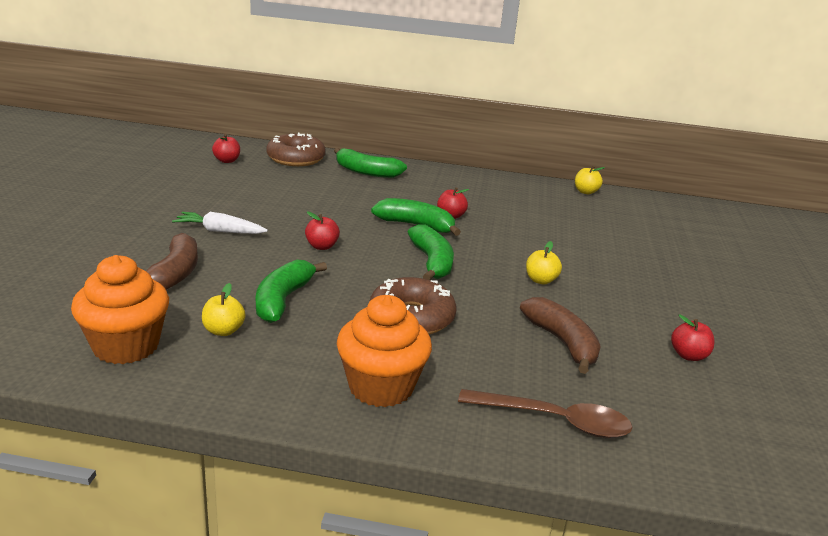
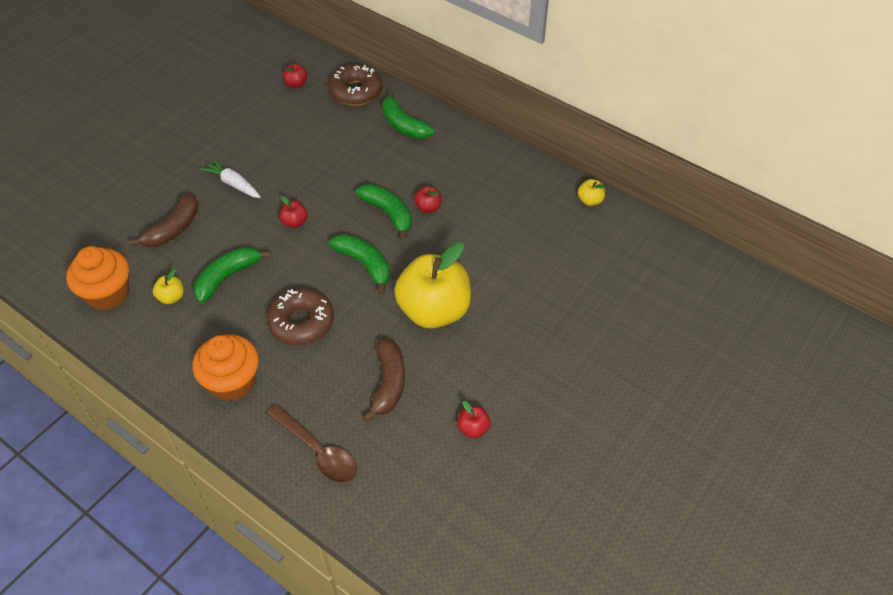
camera: 30 degrees right, 25 degrees up
(432, 262) = (364, 264): green banana -> green banana turned 60 degrees counterclockwise
(540, 280) = (434, 311): yellow apple -> yellow apple, size x2.49

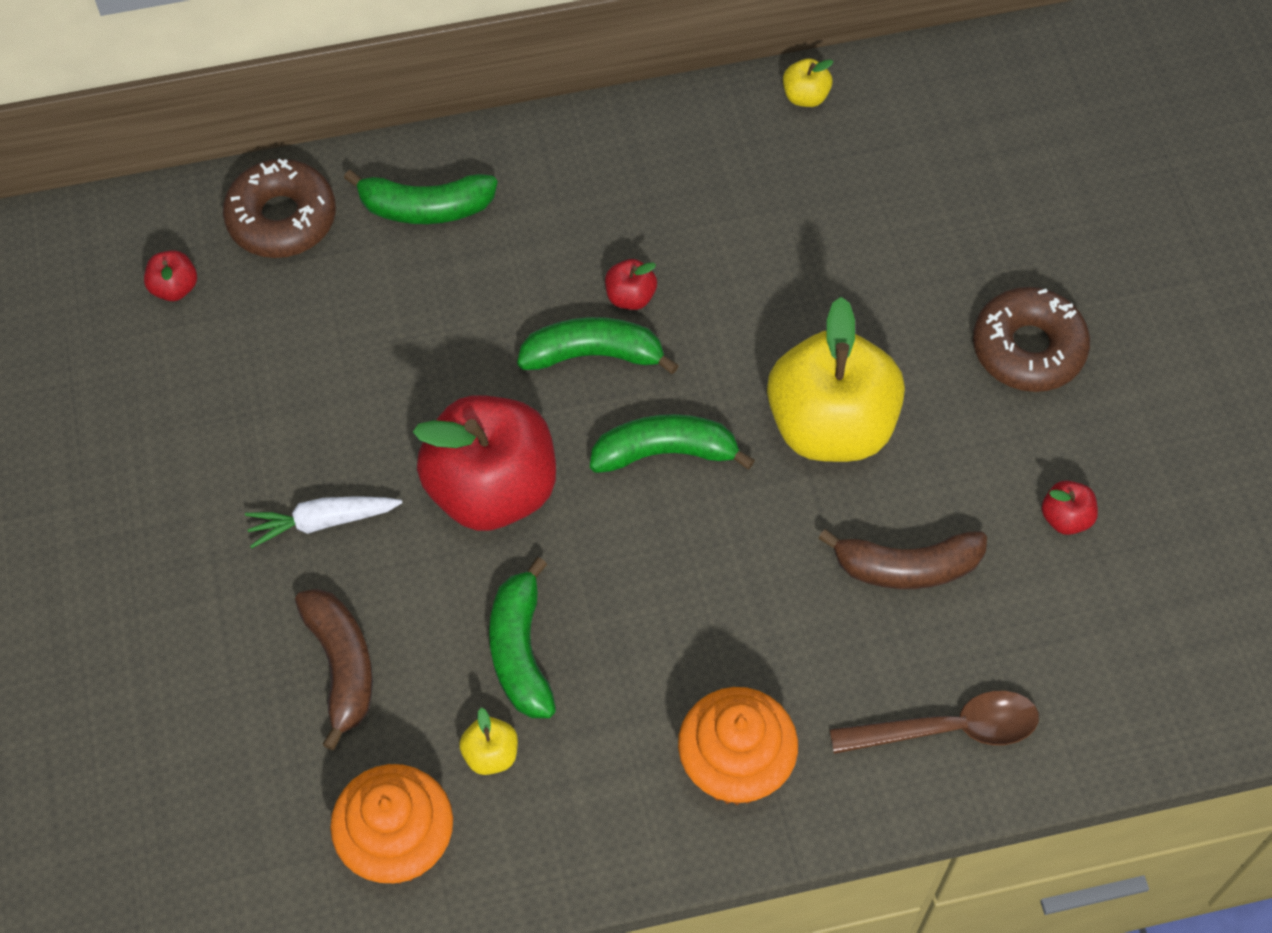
camera: 50 degrees left, 10 degrees up
(295, 222) = (492, 489): red apple -> red apple, size x2.49
(301, 322) = (702, 606): brown donut -> brown donut (1028, 348)
(388, 383) = (907, 567): brown banana -> brown banana turned 135 degrees clockwise

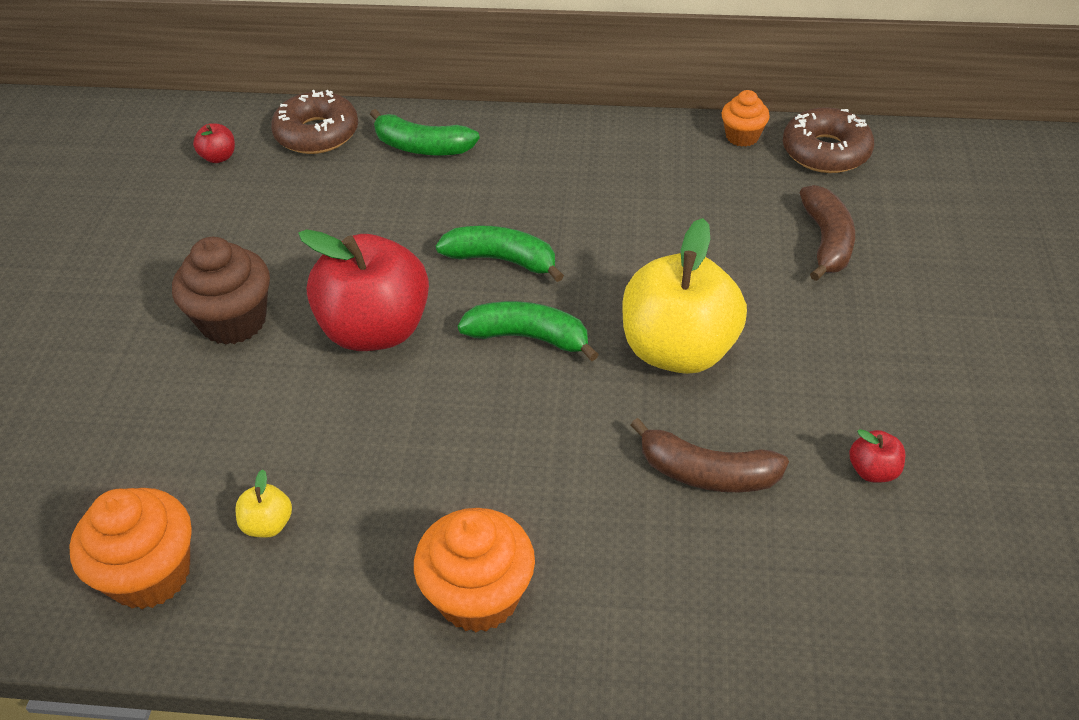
camera: 20 degrees right, 15 degrees down
(323, 521) = (233, 321): white carrot -> brown cupcake
(341, 666) = (186, 424): brown banana -> brown banana (826, 241)
(521, 651) = (336, 451): green banana -> none
(630, 296) = (549, 229): red apple -> none
(805, 96) = (742, 136): yellow apple -> orange cupcake
(948, 729) = (698, 621): brown spoon -> none
(1028, 348) = (876, 334): brown donut -> brown donut (825, 152)

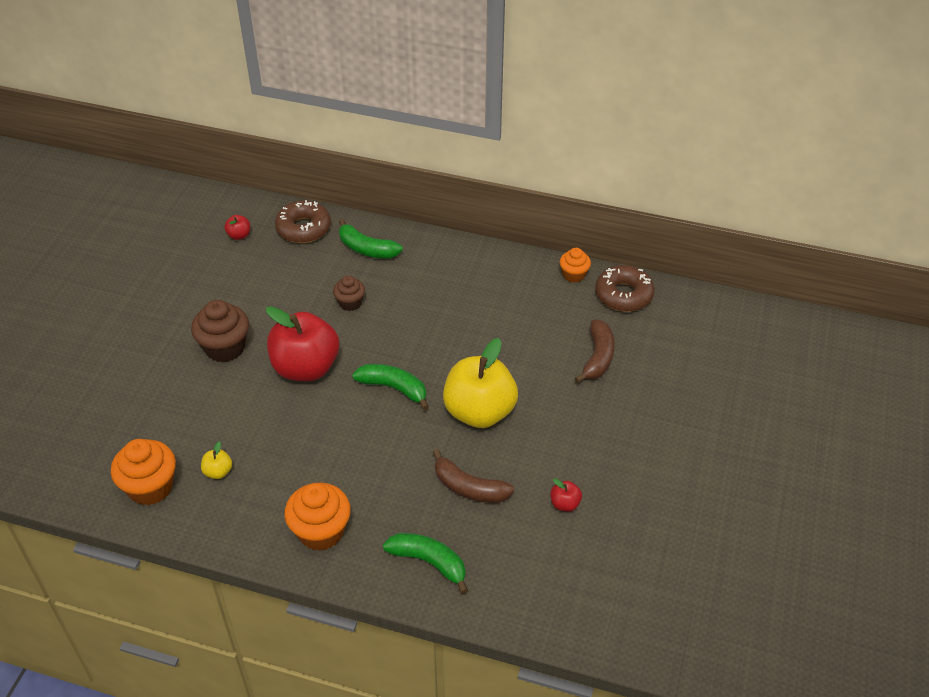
camera: 10 degrees right, 0 degrees up
(419, 224) = (350, 303): none -> brown cupcake
(501, 260) = (393, 335): green banana -> green banana (429, 562)

